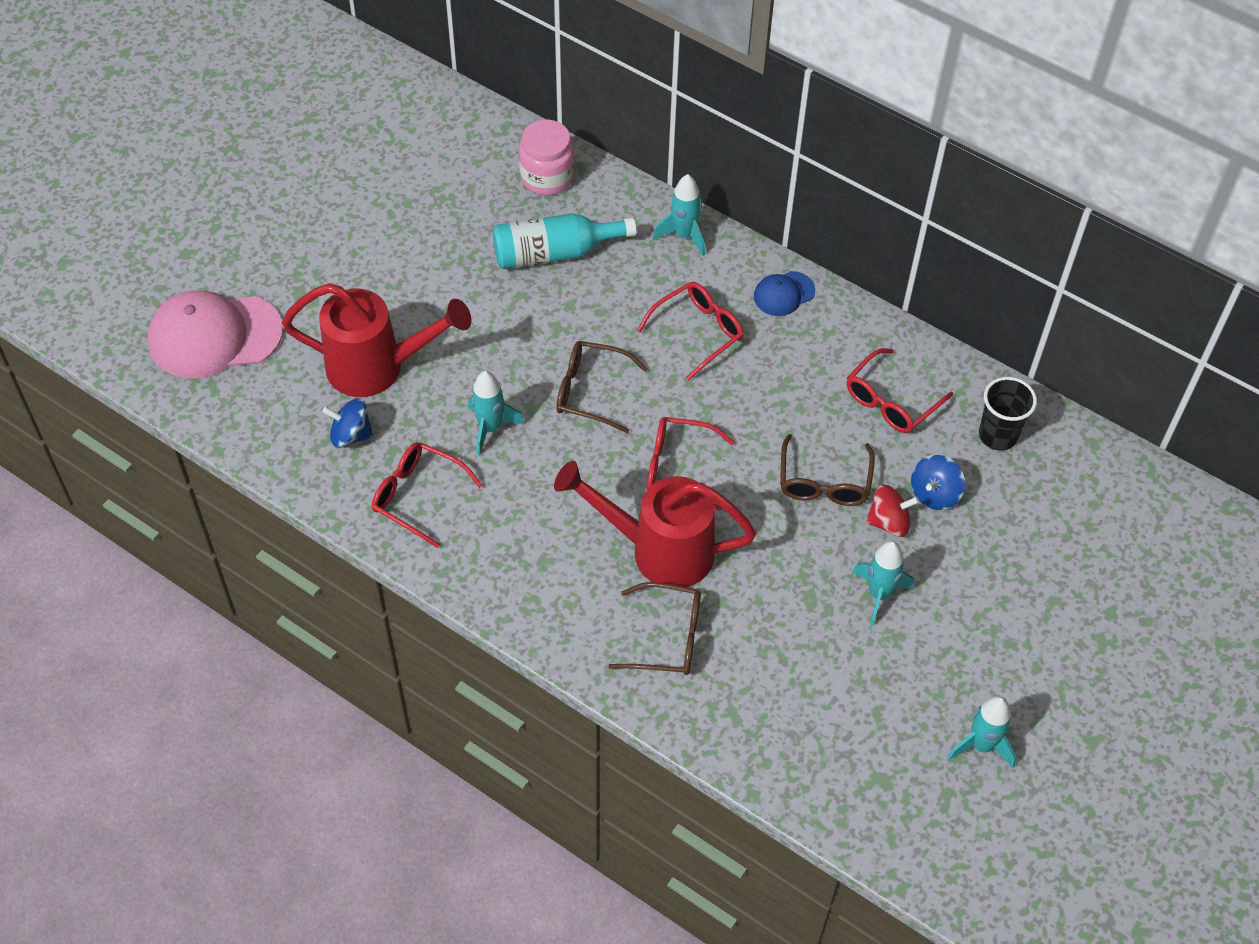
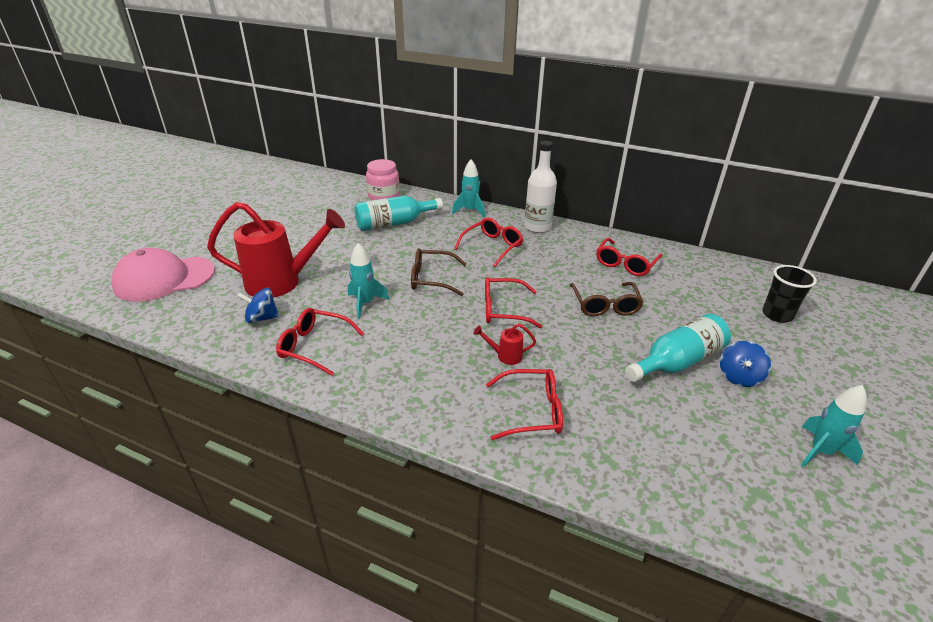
camera: 10 degrees left, 20 degrees down
(658, 550) = (505, 356): red watering can -> red watering can, size x0.40
(667, 637) = (532, 411): brown glasses -> red glasses
(784, 294) = (537, 227): blue cap -> white bottle
(879, 594) = (677, 361): turquoise rocket -> turquoise bottle
(889, 522) = (659, 321): red spinning top -> none
(934, 494) = (680, 303): blue spinning top -> blue spinning top (739, 376)
(998, 435) = (700, 272): black cup -> black cup (777, 315)

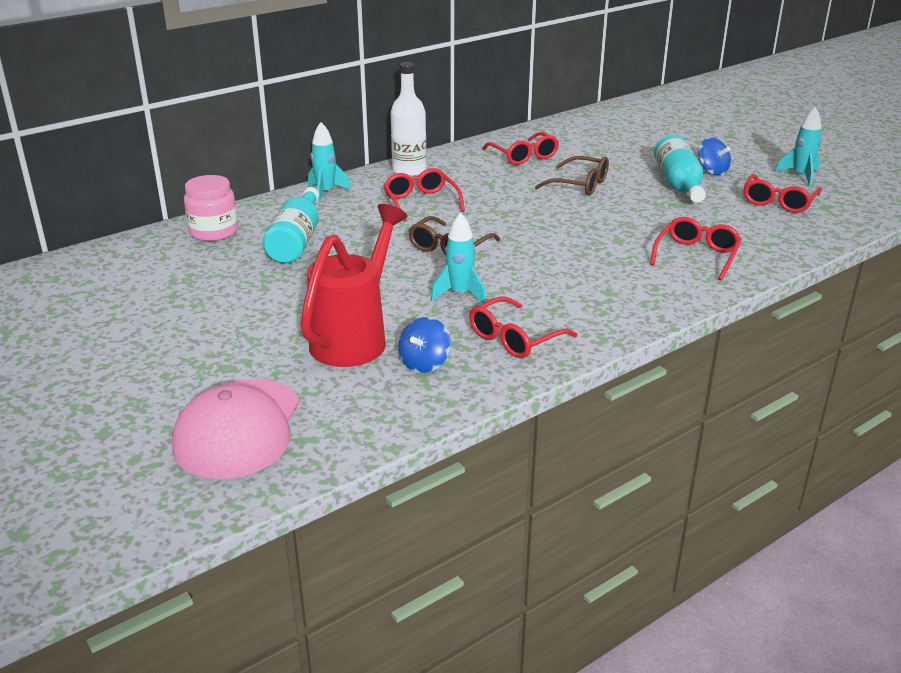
camera: 60 degrees left, 5 degrees down
(503, 310) = (543, 228): red glasses -> red glasses (778, 202)
(505, 356) = (615, 246): red watering can -> none
(777, 315) = (652, 132): black cup -> none

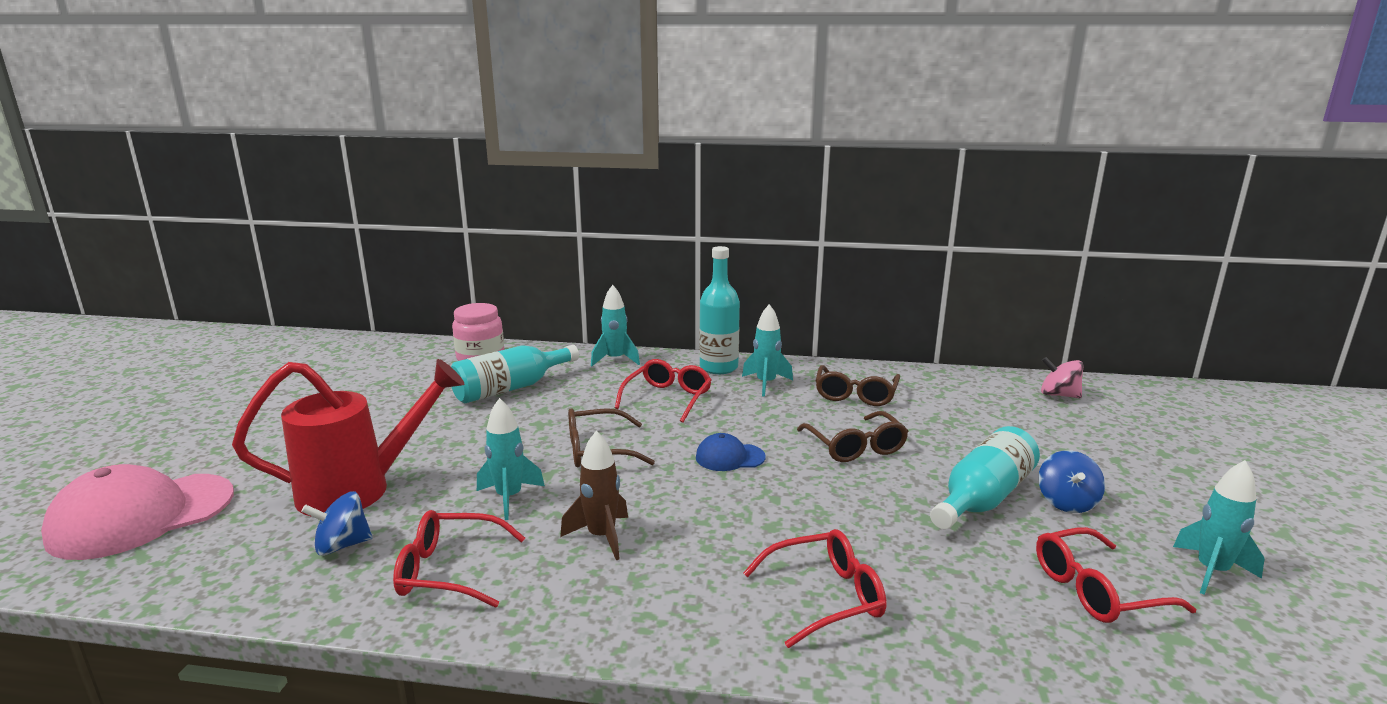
camera: 45 degrees right, 10 degrees down
(409, 171) = (718, 367): white bottle -> turquoise bottle
(460, 170) = (766, 384): none -> turquoise rocket
(524, 156) = (855, 394): red glasses -> brown glasses
(530, 218) = (729, 457): none -> blue cap
(553, 285) = (601, 537): none -> brown rocket
(621, 117) = (1058, 395): none -> pink spinning top

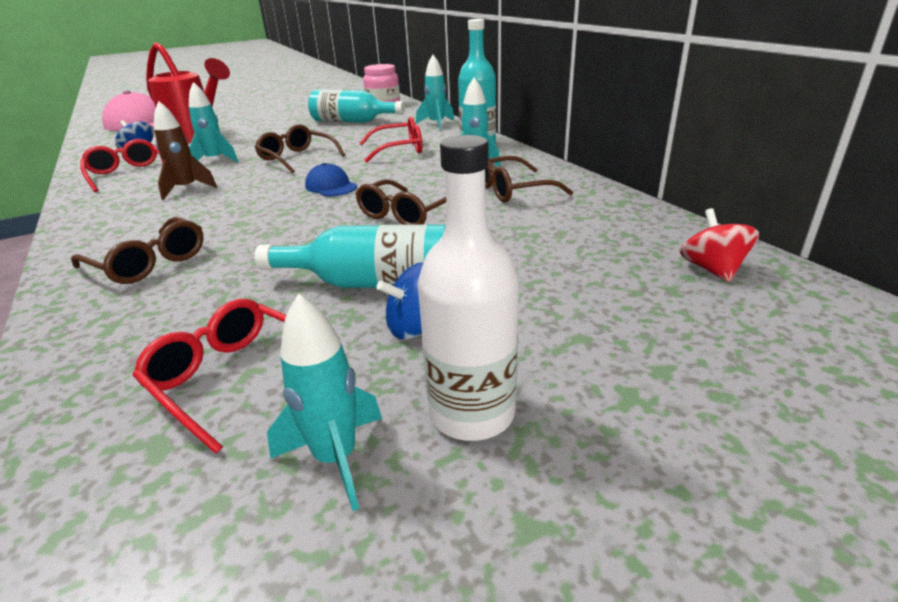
camera: 55 degrees right, 10 degrees up
(825, 597) = (149, 263): red glasses -> brown glasses
(1058, 395) = (712, 269): pink spinning top -> red spinning top
(1182, 517) = (472, 413): none -> white bottle

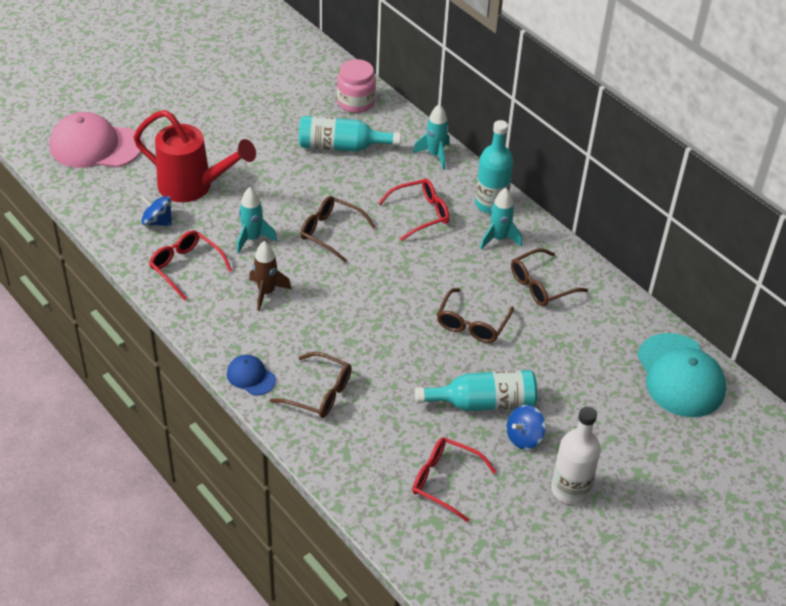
camera: 15 degrees left, 15 degrees up
(331, 186) = (392, 284): blue cap -> blue cap (251, 377)
(336, 458) = (520, 518): turquoise rocket -> none
(712, 269) = (680, 376): red spinning top -> turquoise cap

